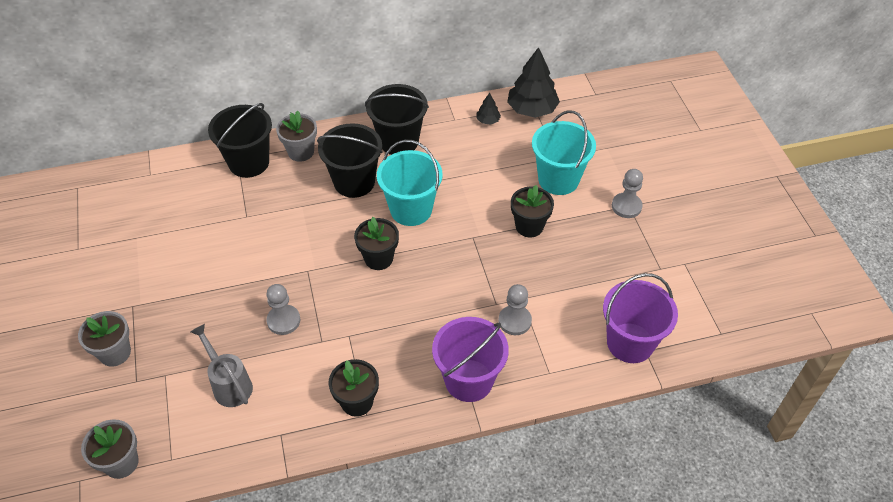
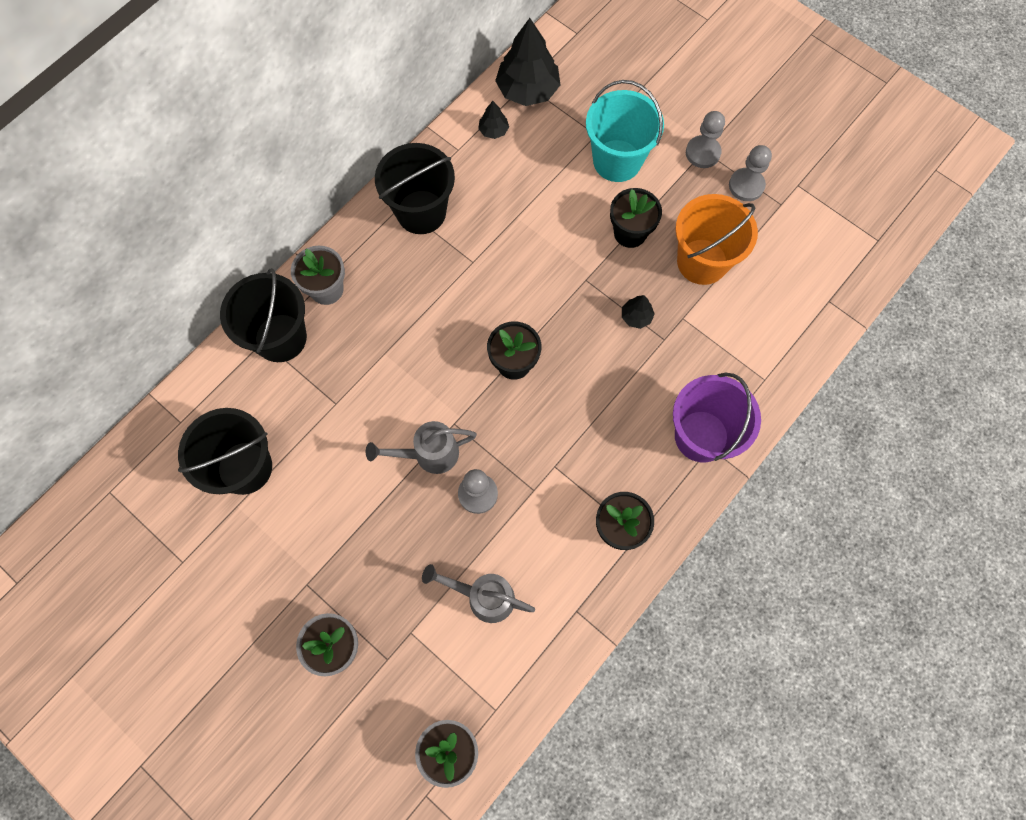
camera: 35 degrees left, 20 degrees up
(275, 279) = (429, 454): none -> grey watering can
(354, 182) = (415, 290): black bucket -> black bucket (245, 467)
(411, 209) = (500, 286): turquoise bucket -> none
(488, 278) = (636, 316): none -> black tree
(514, 321) = (695, 346): grey pawn -> grey pawn (746, 185)
(567, 272) = (702, 261): none -> orange bucket
(630, 343) = (810, 301): purple bucket -> none

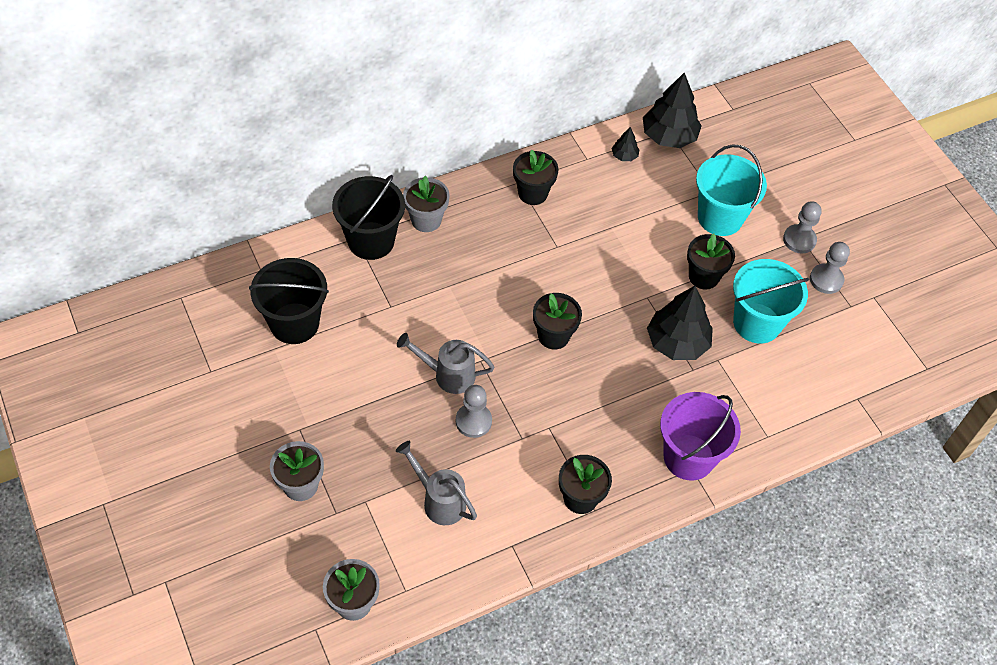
camera: 20 degrees right, 15 degrees down
(421, 212) = (533, 193): black bucket -> black flower pot
(636, 316) = (677, 342): black tree -> black tree, size x2.12
(702, 261) = (757, 323): orange bucket -> turquoise bucket

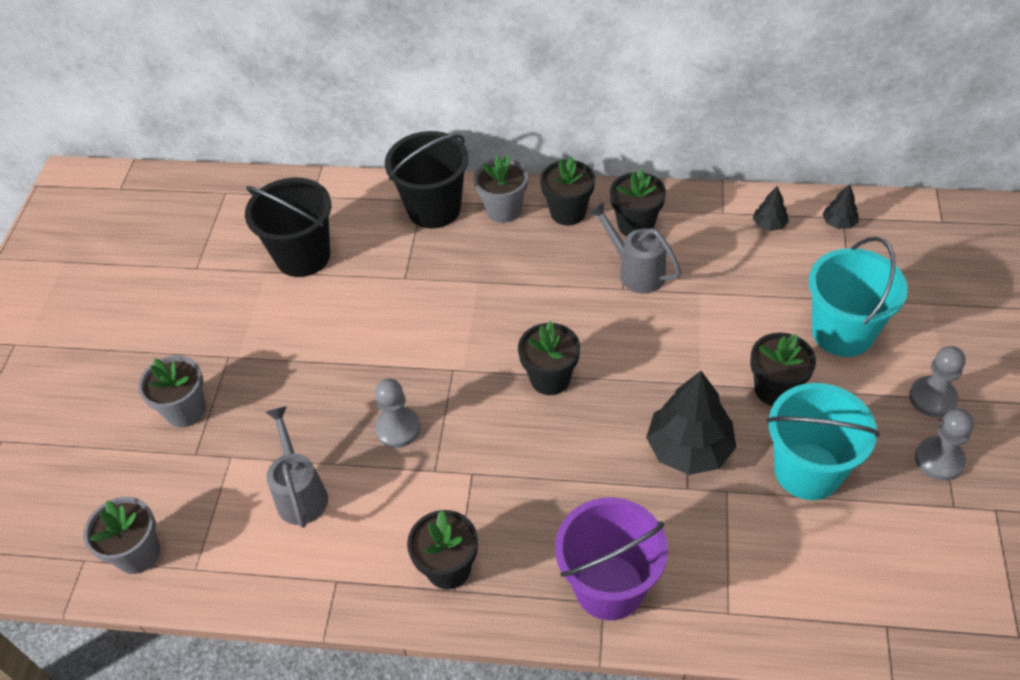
camera: 40 degrees right, 5 degrees down
(448, 375) = (408, 369): grey watering can -> grey watering can (636, 271)
(476, 202) = (568, 212): none -> black flower pot
(669, 136) = (839, 223): black tree -> black tree, size x0.47

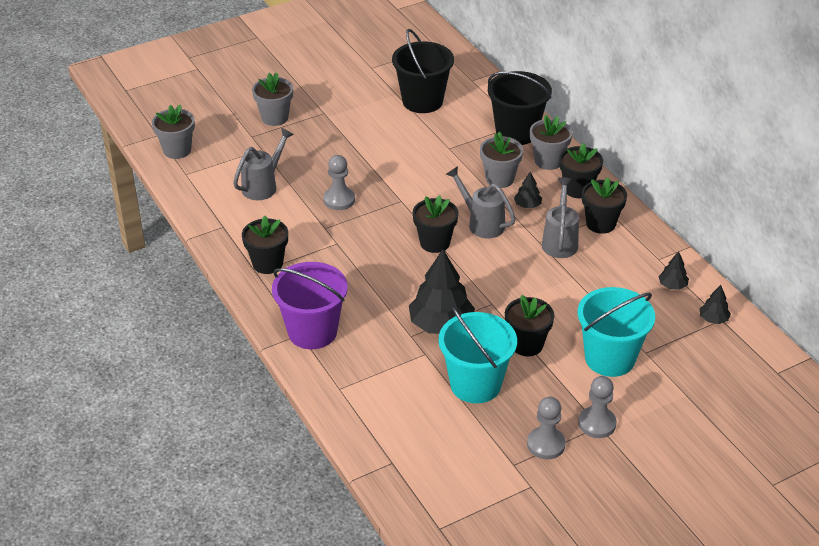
camera: 50 degrees right, 10 degrees down
(495, 264) = (499, 179): none -> grey flower pot
(553, 319) = (482, 223): none -> grey watering can
(557, 265) = (527, 205): none -> black tree

